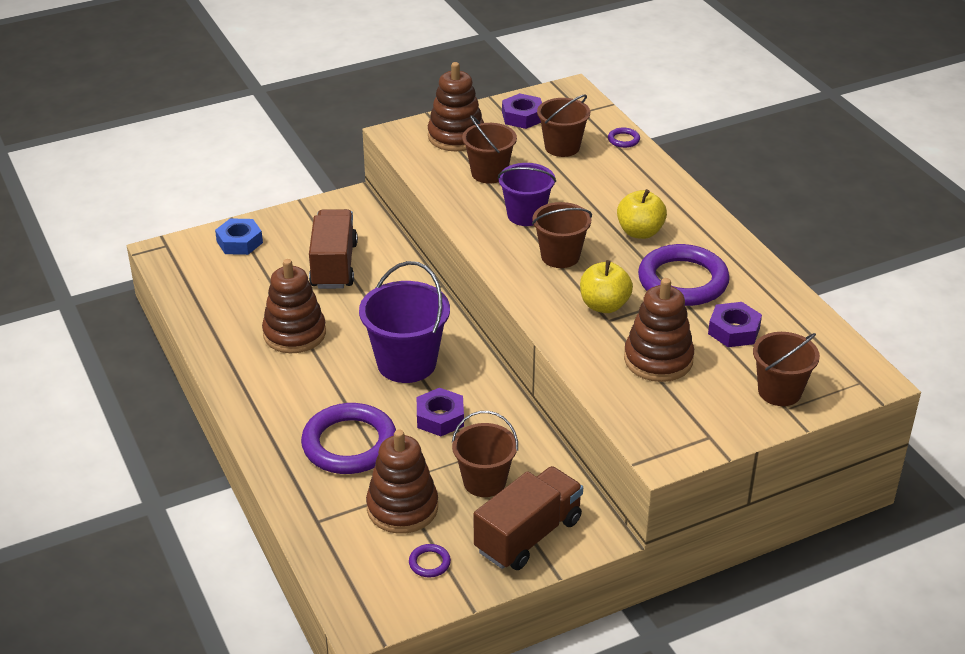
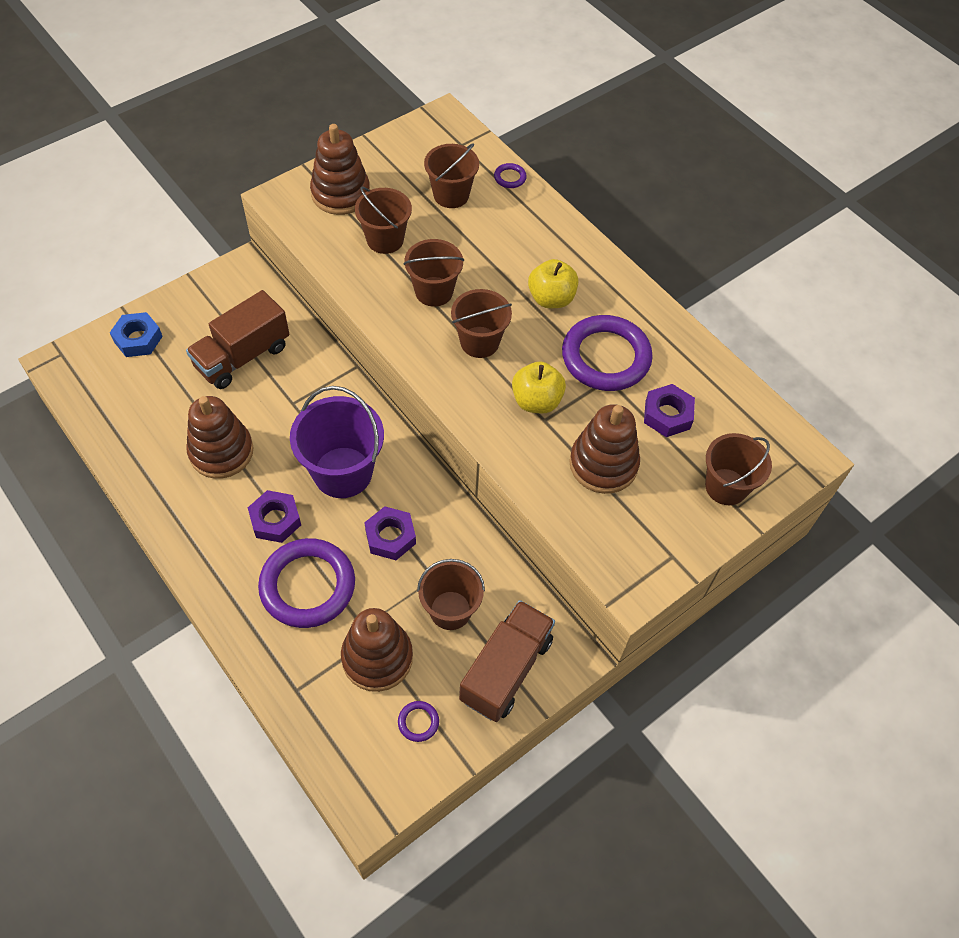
camera: 15 degrees left, 20 degrees up
(334, 265) = (242, 356): brown truck -> brown truck turned 120 degrees counterclockwise
(522, 117) = (403, 159): purple nut -> purple nut (275, 520)
(526, 215) = (434, 291): purple bucket -> brown bucket

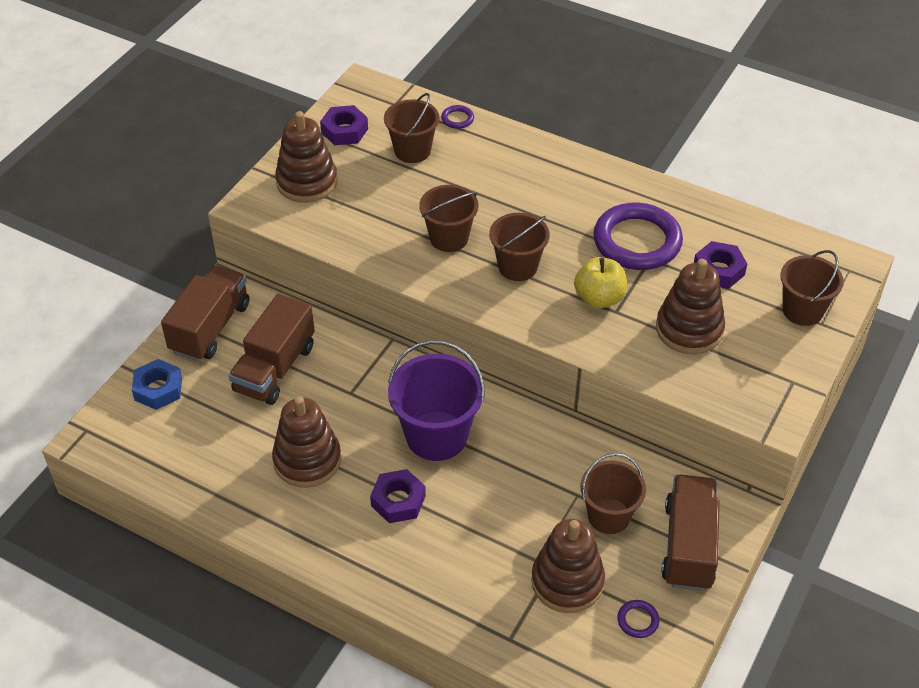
camera: 20 degrees left, 10 degrees down
(211, 299) = (210, 328): none -> brown truck
(307, 586) = (464, 546): purple ring -> none
(385, 240) = (375, 208): brown bucket -> none
(390, 537) = (515, 474): purple nut -> purple nut (344, 130)
(551, 298) = (559, 209): yellow apple -> none

